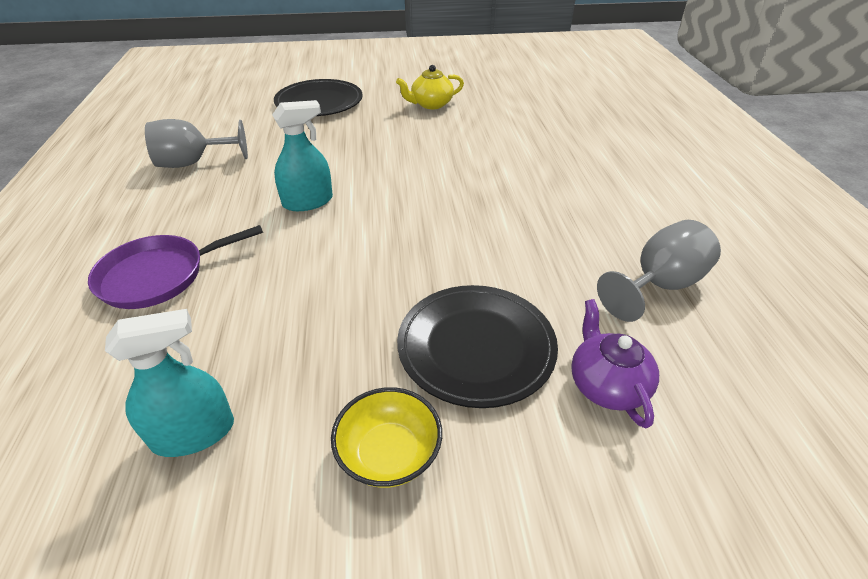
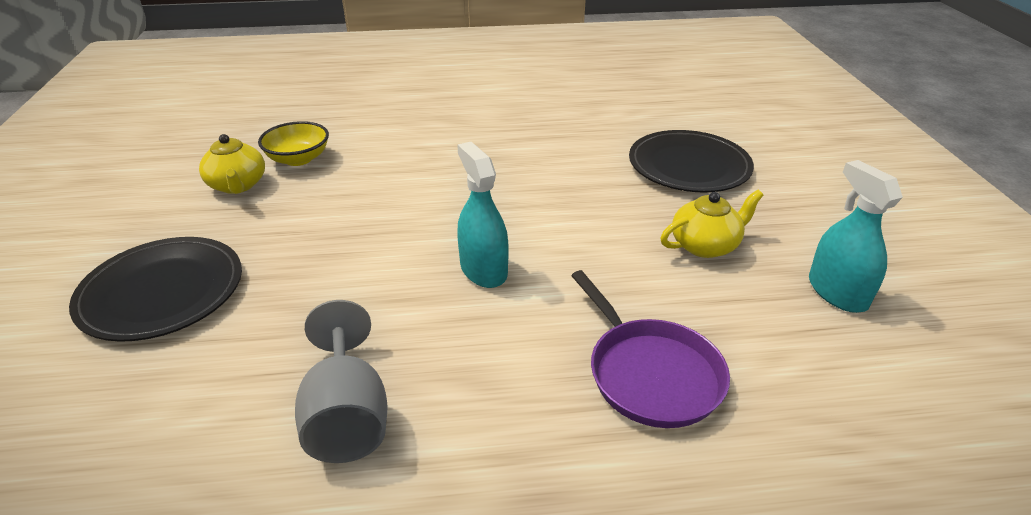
camera: 90 degrees left, 5 degrees down
(308, 334) = (705, 245): none -> yellow teapot
(389, 453) = (799, 199): yellow bowl -> yellow bowl (298, 159)
(606, 385) = (704, 124): purple teapot -> none
(659, 285) = (602, 97): grey goblet -> none

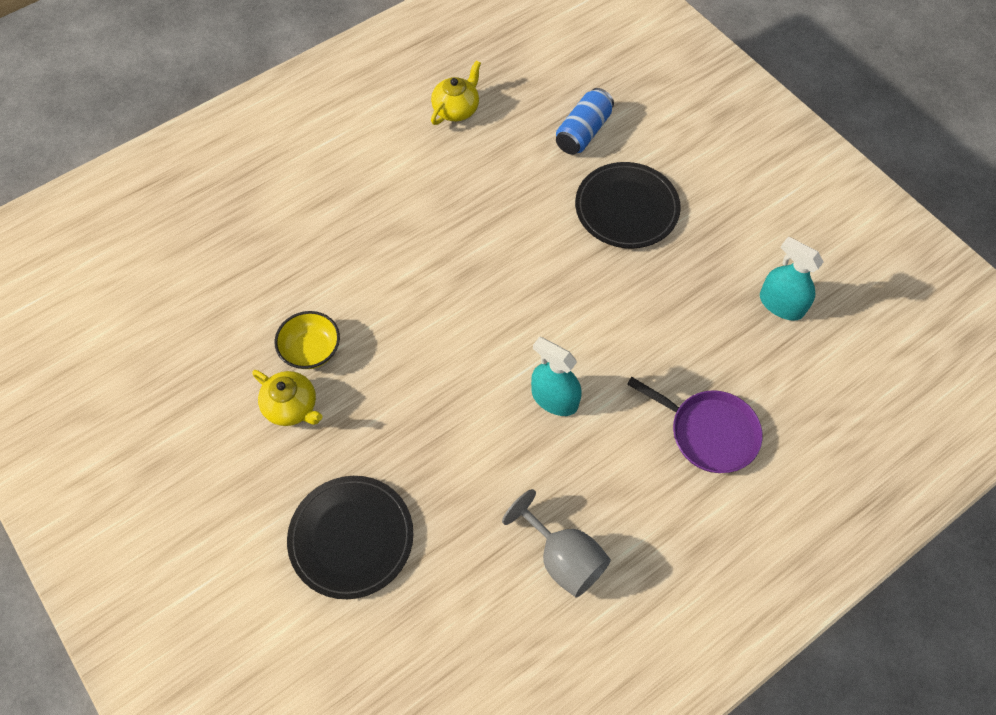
camera: 30 degrees left, 25 degrees up
(682, 112) = (583, 132): none -> blue can
(705, 245) = (683, 298): yellow teapot -> yellow teapot (456, 109)

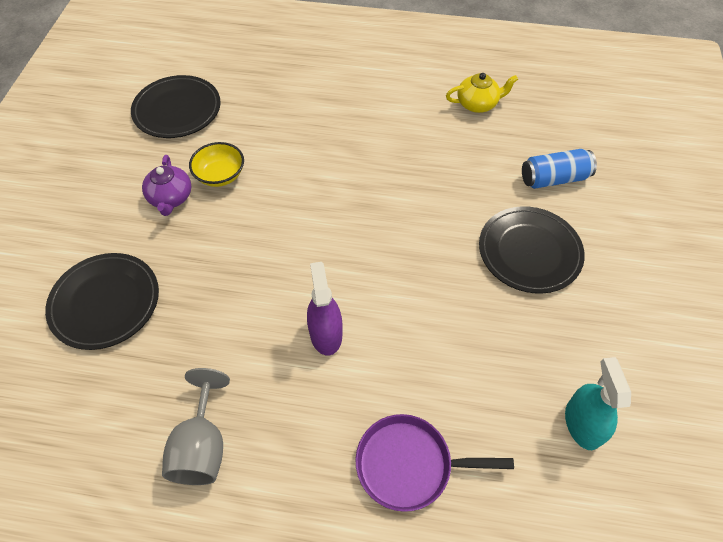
camera: 45 degrees right, 5 degrees down
(188, 325) = (177, 110): none -> black plate
(292, 407) = (171, 198): yellow teapot -> purple teapot
(554, 399) = (326, 334): turquoise spray bottle -> purple spray bottle
(709, 432) = (409, 464): purple pan -> purple pan turned 105 degrees clockwise

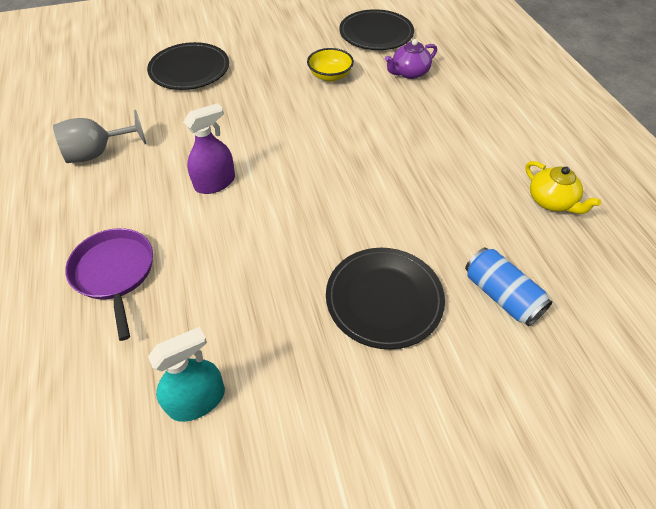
camera: 65 degrees right, 5 degrees down
(171, 198) = (292, 62): purple teapot -> purple teapot (409, 73)

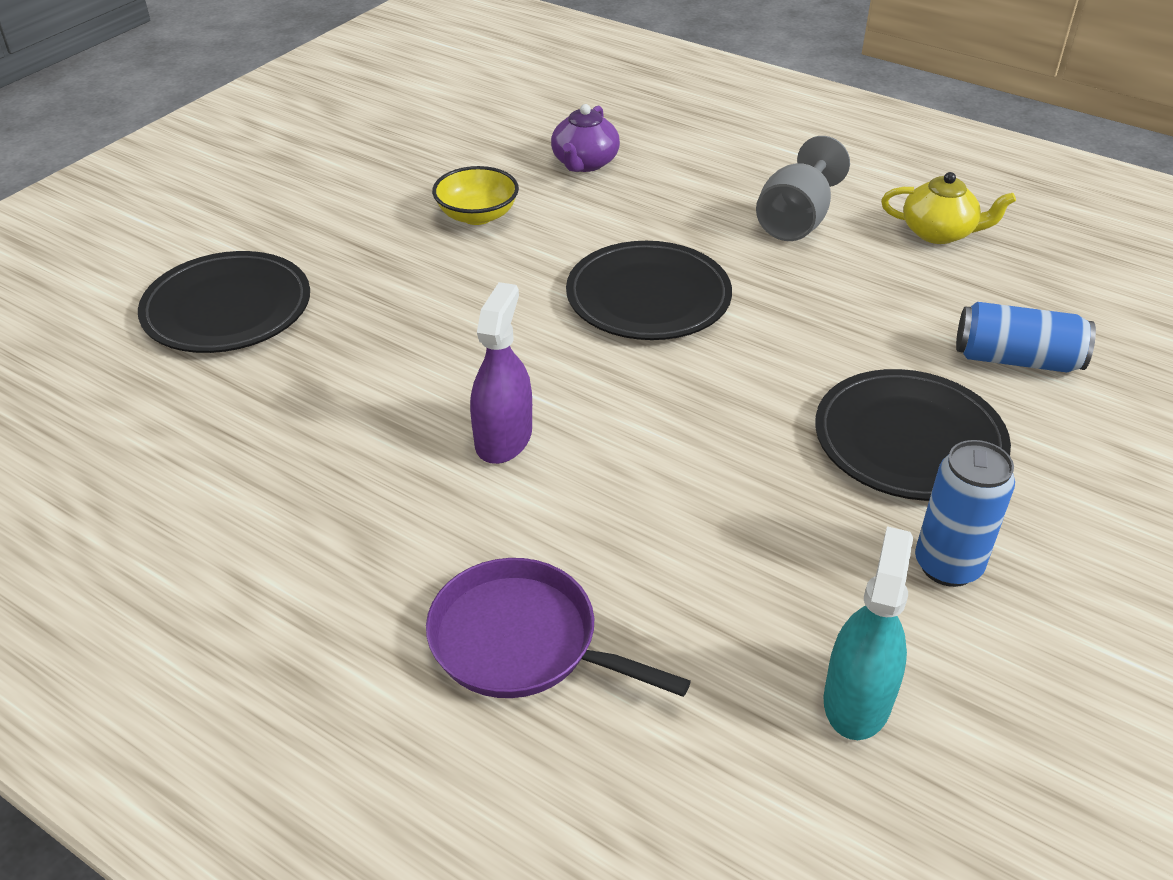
camera: 40 degrees left, 10 degrees down
(97, 153) = (238, 507): grey goblet -> grey goblet (796, 221)
(318, 373) = (947, 565): none -> blue can
(376, 33) = (468, 131): black plate -> black plate (648, 297)

